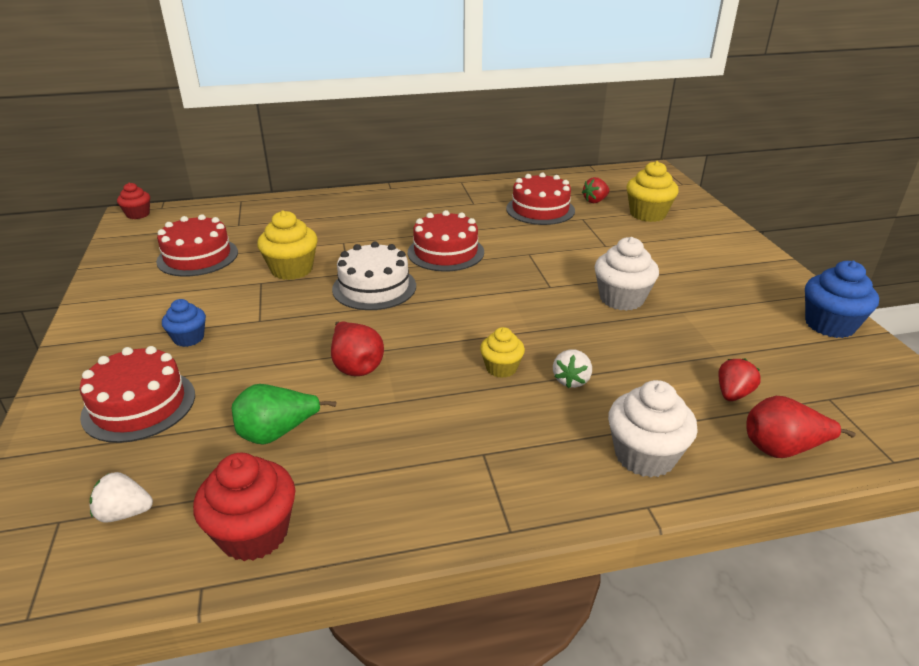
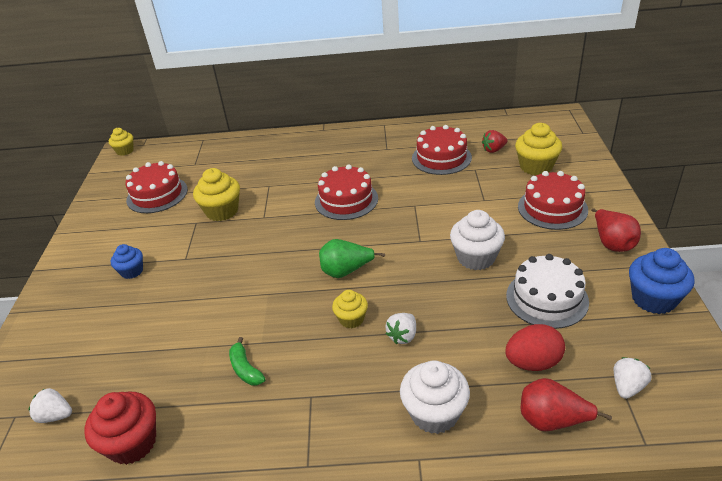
camera: 15 degrees right, 5 degrees up
(138, 214) = (125, 151): red cupcake -> yellow cupcake
(139, 405) = (85, 327): red cake -> red cake (552, 208)
(277, 433) = (170, 362): green pear -> green pear (346, 271)
(356, 366) = (243, 307): red pear -> red pear (612, 243)
(374, 287) = (279, 232): white cake -> white cake (547, 298)
(385, 432) = (245, 369): none -> green banana
(733, 394) = (533, 362): red strawberry -> red egg
(845, 408) = (627, 387): none -> white strawberry

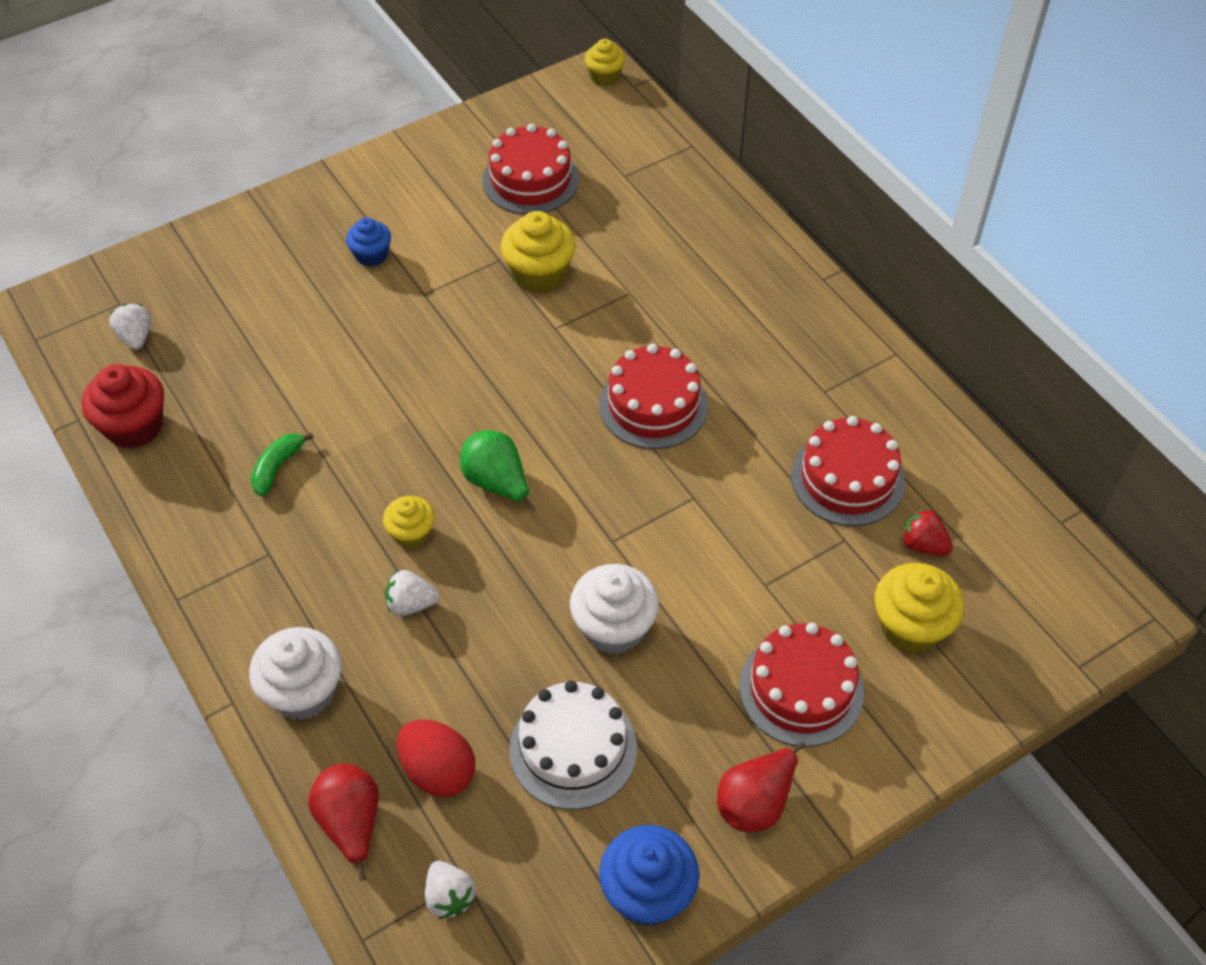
camera: 55 degrees right, 15 degrees up
(627, 387) = (449, 897): white strawberry -> white strawberry turned 60 degrees clockwise

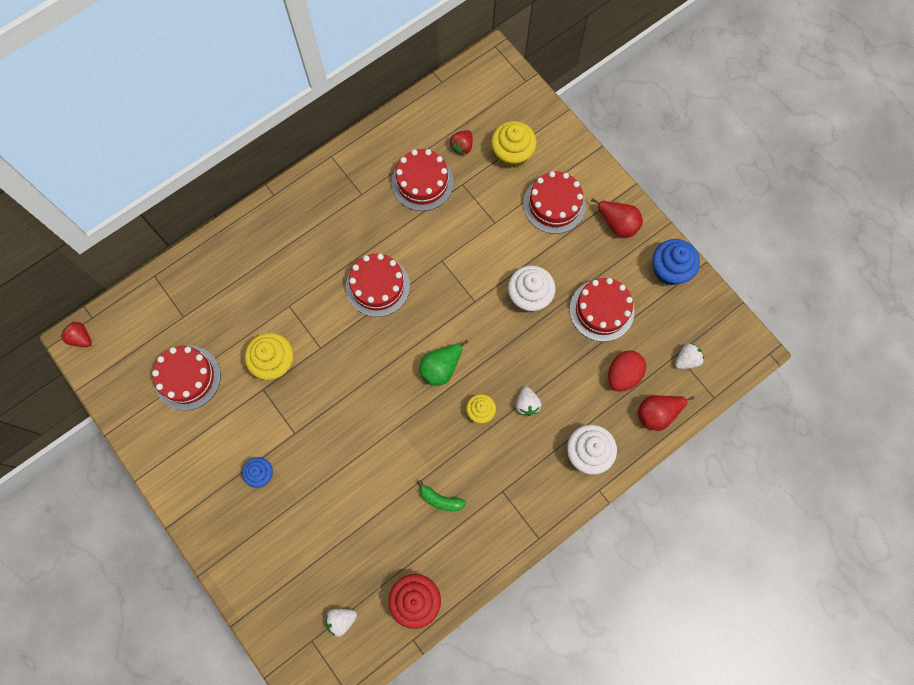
camera: 95 degrees left, 20 degrees up
(573, 749) = (601, 310): white cake -> red cake
(604, 76) = (81, 338): yellow cupcake -> red strawberry

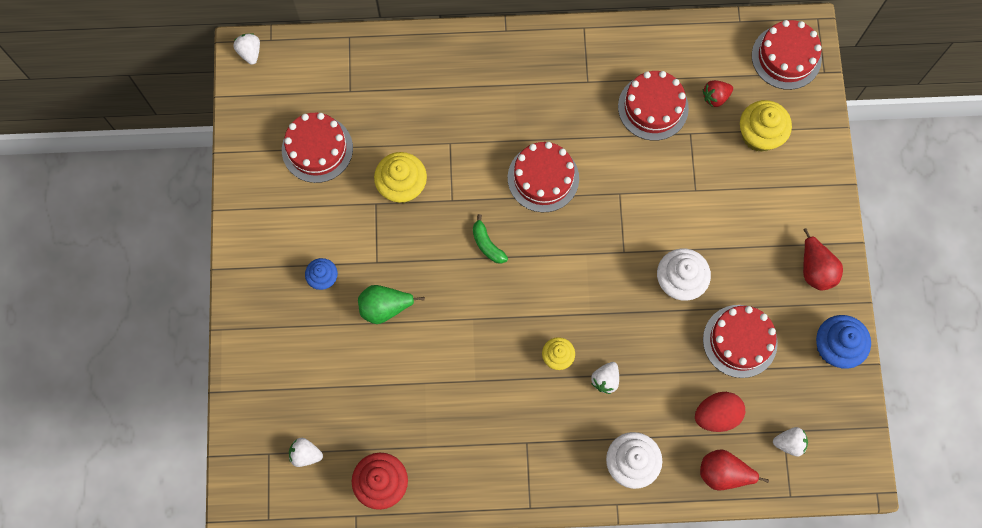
camera: 35 degrees right, 0 degrees up
(81, 338) = (250, 52): red strawberry -> white strawberry
(440, 499) = (465, 411): green banana -> green banana (487, 244)
(441, 368) = (549, 292): green pear -> green pear (385, 307)
(554, 204) = (766, 210): red cake -> red cake (786, 57)

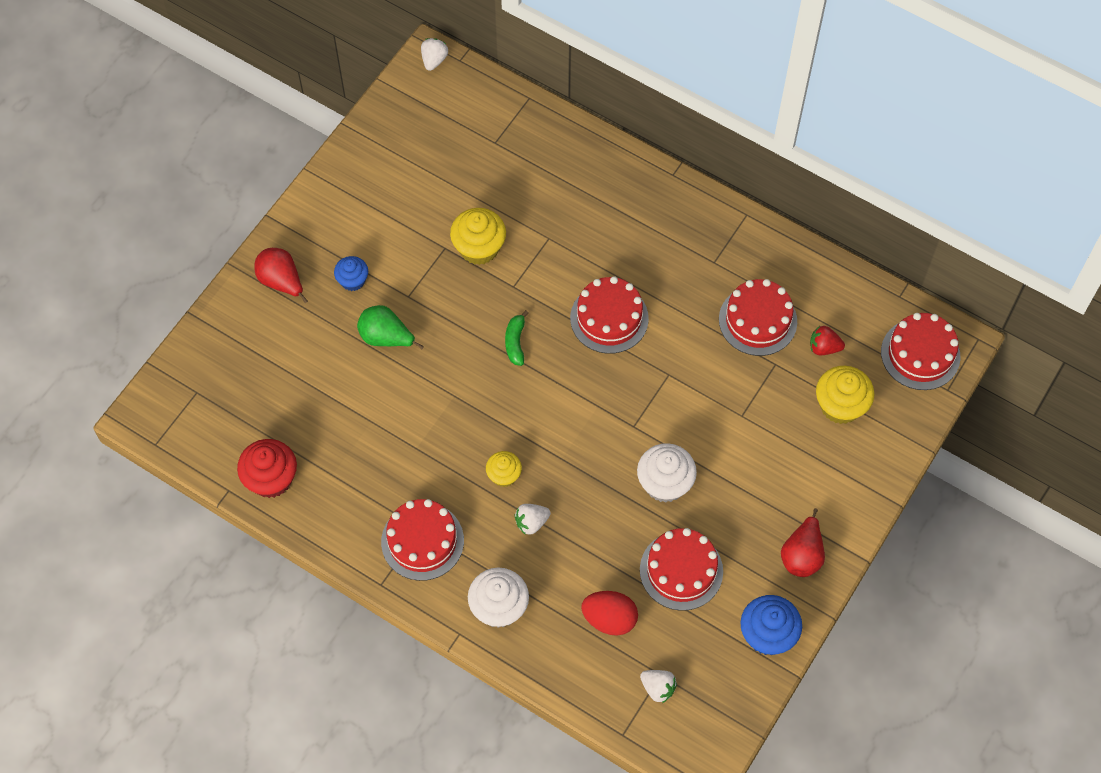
camera: 35 degrees right, 10 degrees down
(306, 454) = (226, 413): white strawberry -> none
(317, 149) = (430, 172): red cake -> red cake (422, 541)
(723, 473) = (576, 673): red pear -> red pear (281, 282)

